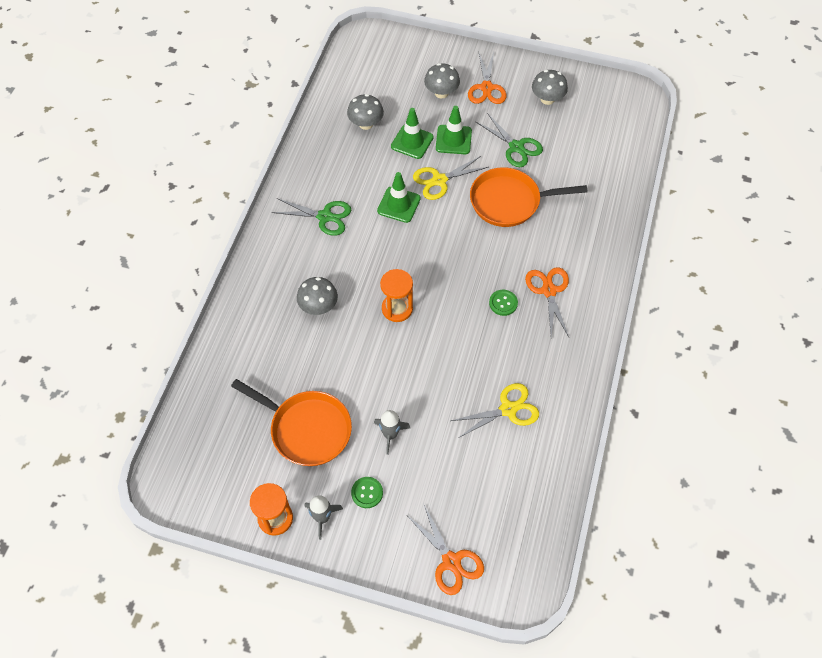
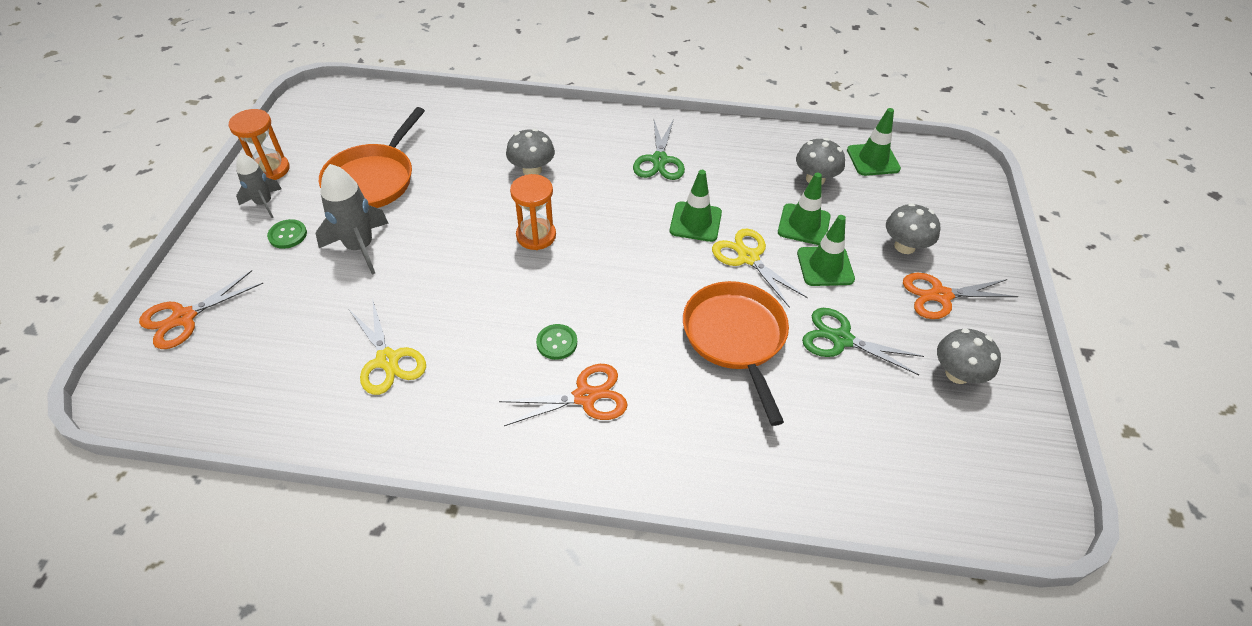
camera: 80 degrees right, 10 degrees down
(351, 85) = (873, 160): none -> green traffic cone
(390, 434) = (360, 247): grey rocket -> grey rocket, size x1.59
(516, 147) = (841, 339): green scissors -> green scissors turned 75 degrees clockwise

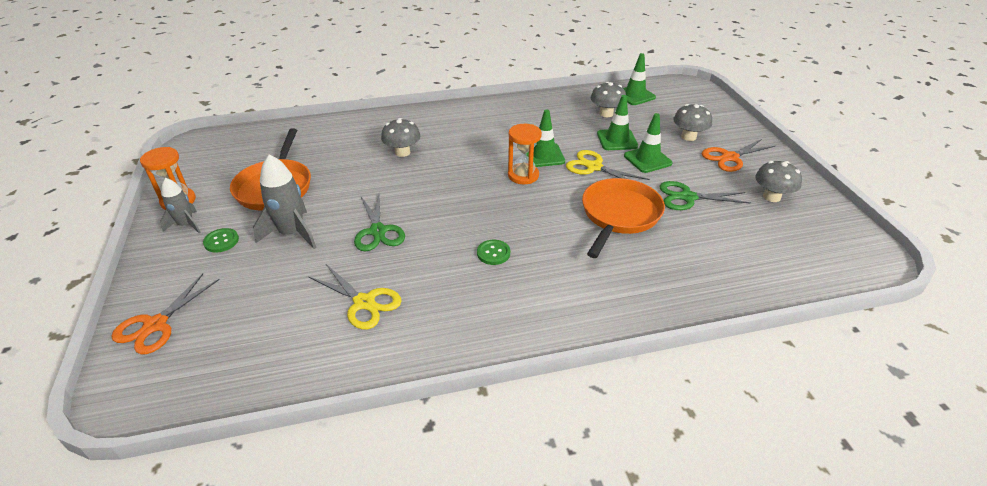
camera: 20 degrees left, 10 degrees down
(536, 236) = (432, 191): orange hourglass -> orange hourglass (523, 175)
(585, 396) = (538, 281): orange scissors -> none
(659, 160) = (493, 126): green scissors -> green scissors (378, 231)
(735, 338) = (619, 215): orange pan -> orange pan turned 60 degrees clockwise

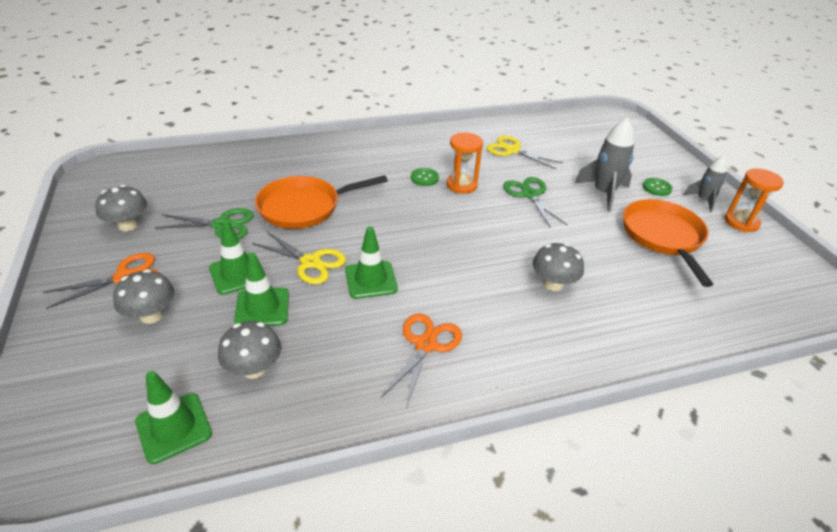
camera: 175 degrees right, 0 degrees up
(156, 325) = (640, 142): orange scissors -> orange scissors (425, 345)
(523, 175) = (398, 251): orange hourglass -> orange hourglass (461, 185)
(619, 215) = (304, 207): orange pan -> orange pan turned 45 degrees clockwise

